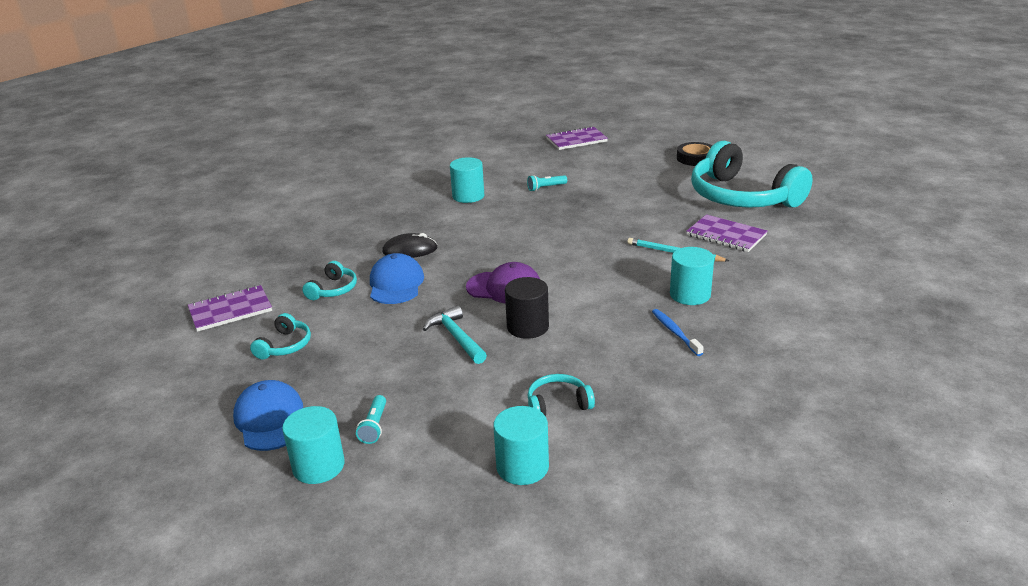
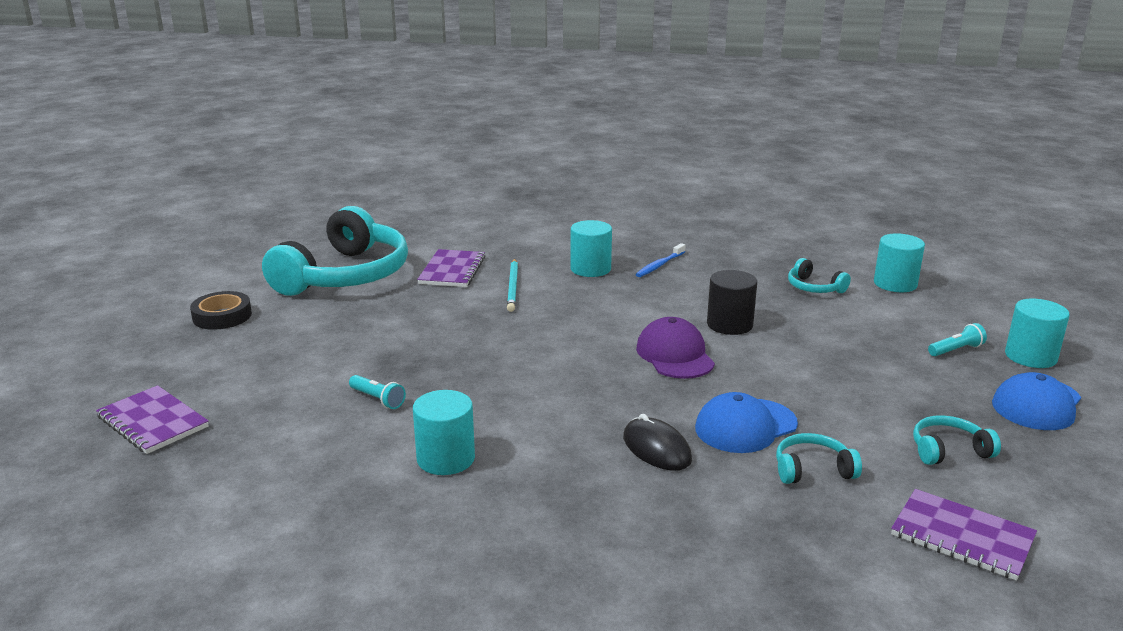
camera: 120 degrees left, 5 degrees down
(456, 337) = (792, 354): turquoise hammer -> none

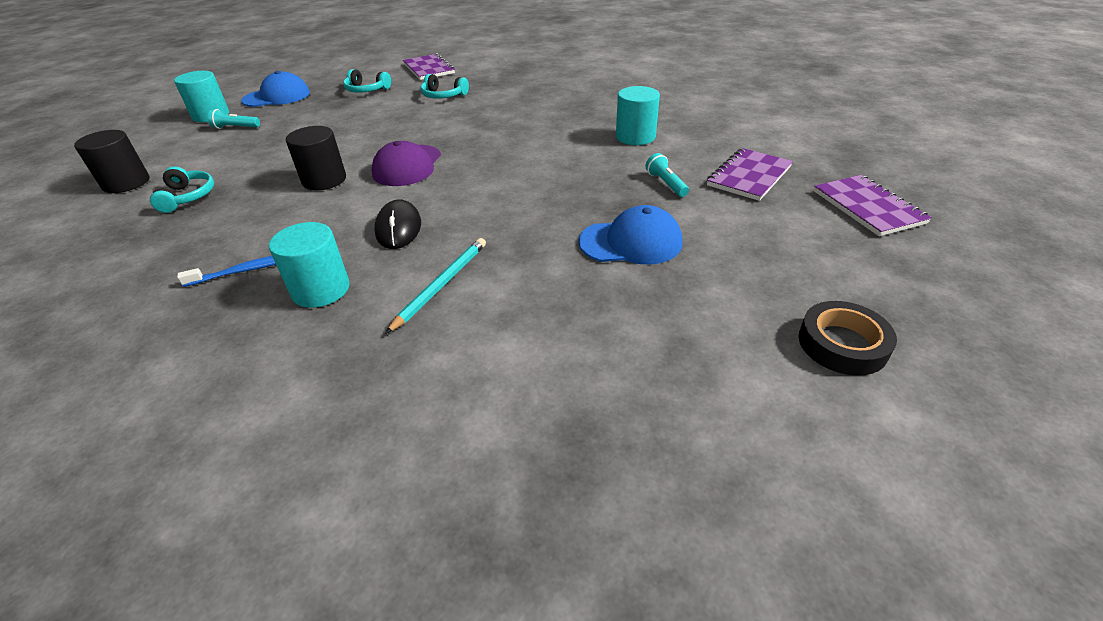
camera: 150 degrees left, 15 degrees up
(345, 275) = (646, 392): turquoise headphones -> none
(452, 270) = (483, 346): purple notebook -> purple notebook (749, 176)
(656, 448) = (506, 118): black mouse -> black mouse (398, 228)
(745, 426) = (441, 117): blue cap -> blue cap (631, 242)
(895, 284) = (126, 183): turquoise cylinder -> black cylinder

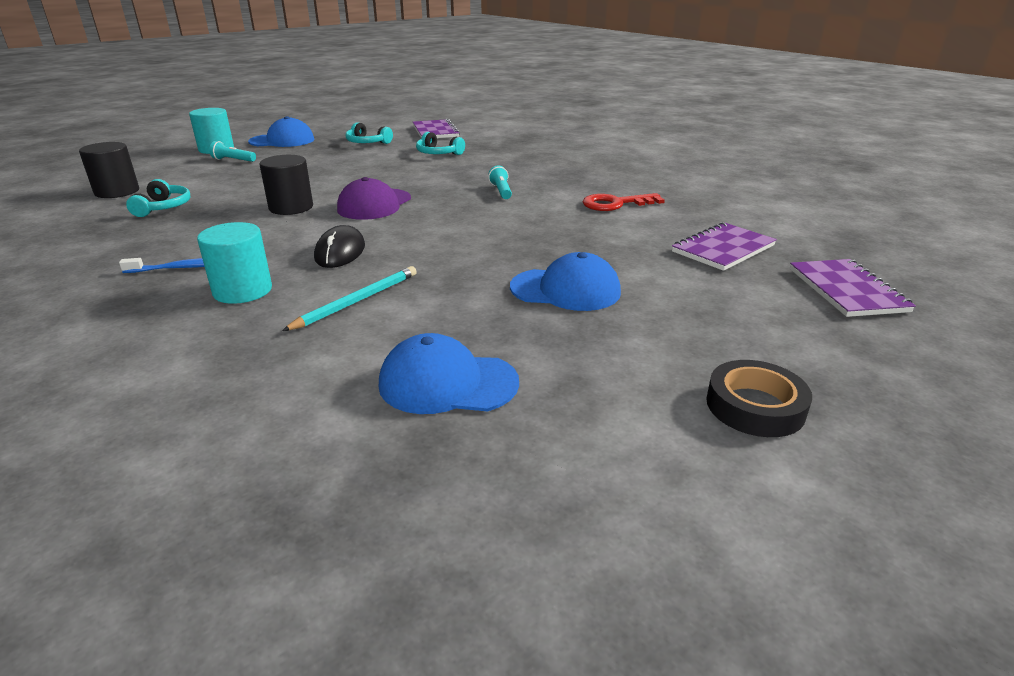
camera: 10 degrees right, 10 degrees down
(568, 366) = (447, 383): none -> blue cap
(635, 137) = (616, 204): turquoise cylinder -> red key
(666, 184) = (628, 246): turquoise flashlight -> turquoise flashlight (501, 191)

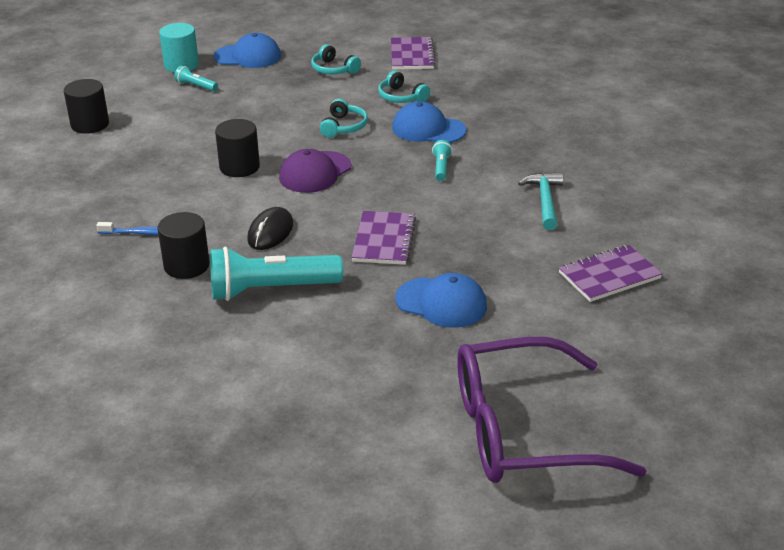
camera: 15 degrees right, 5 degrees up
(163, 207) = (129, 153): turquoise headphones -> turquoise headphones (343, 127)
(242, 291) = (186, 265): turquoise cylinder -> black cylinder
(357, 301) = (271, 290): turquoise pencil -> turquoise flashlight
(447, 383) = (315, 376): blue cap -> blue cap (428, 129)
(616, 204) = (545, 201): red key -> turquoise hammer
(755, 406) = (522, 431): black tape -> purple glasses
(847, 290) = (684, 339): purple notebook -> purple notebook (384, 240)

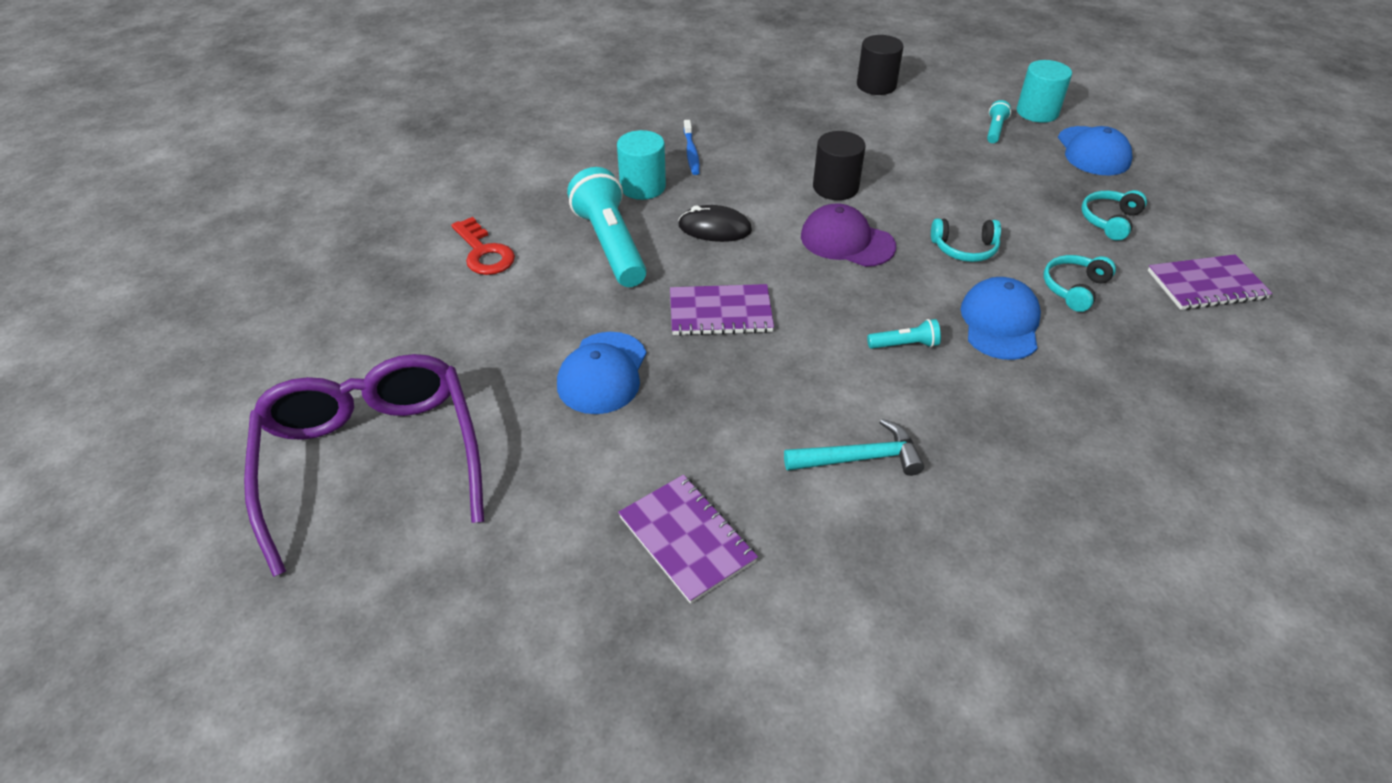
camera: 80 degrees right, 10 degrees up
(186, 265) = (642, 187): black cylinder -> turquoise cylinder
(251, 368) = (484, 252): none -> red key

